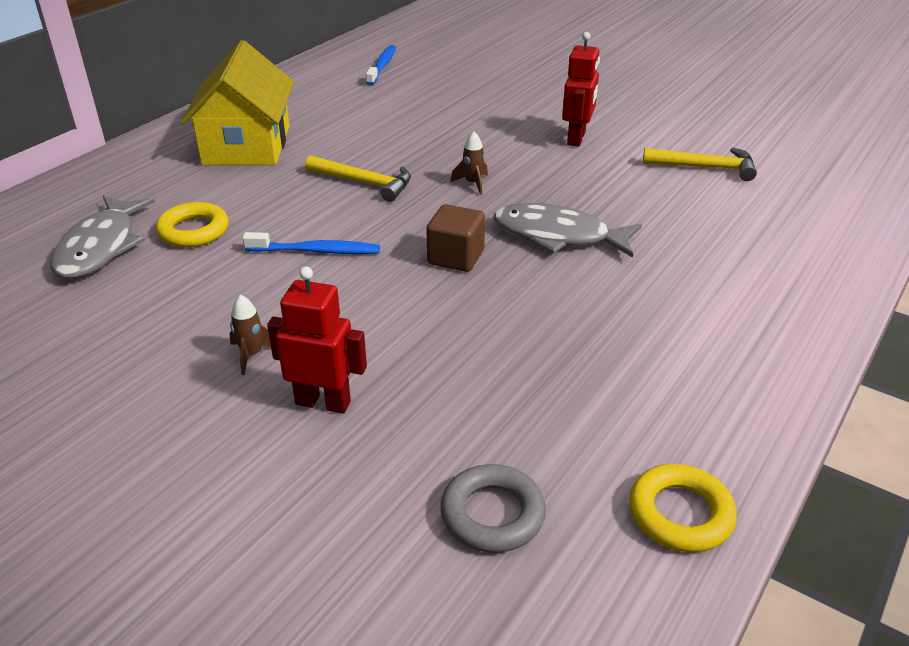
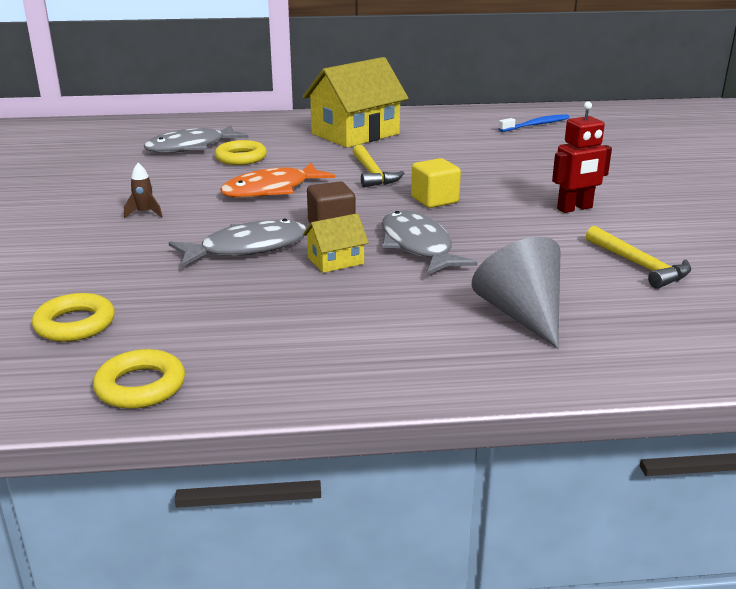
camera: 50 degrees right, 10 degrees down
(316, 251) = (271, 190): blue toothbrush -> orange fish
(323, 402) = (124, 245): red robot -> none
(443, 325) = (247, 248): none -> grey fish
(473, 183) = (434, 200): brown rocket -> yellow cube
(492, 514) = (75, 324): grey ring -> yellow ring
(535, 289) = (335, 261): none -> yellow house
(734, 251) = (521, 314): none -> grey cone

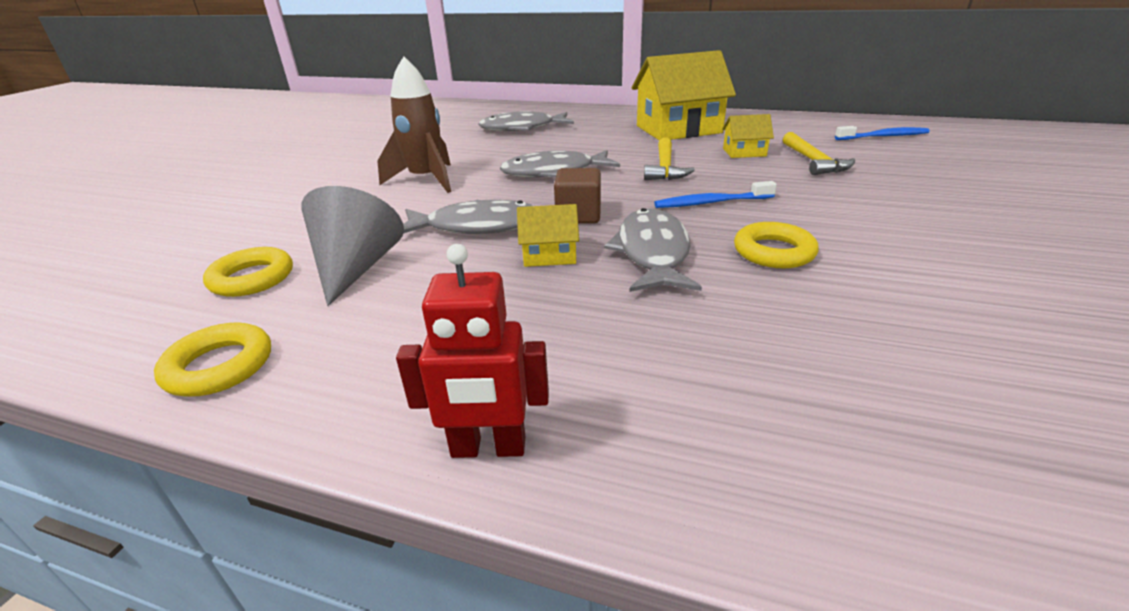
camera: 25 degrees right, 5 degrees up
(144, 213) = (426, 180): brown rocket -> brown rocket, size x2.26
(241, 158) = (554, 141): yellow ring -> yellow ring (773, 252)
(271, 190) = (554, 172): orange fish -> grey fish
(431, 151) = (744, 152): none -> yellow house
(434, 200) = (711, 203): yellow cube -> blue toothbrush
(521, 314) = (721, 375): grey cone -> grey cone (357, 267)
(575, 208) = (884, 236): red robot -> red robot (488, 448)
(638, 265) = (946, 333): yellow hammer -> yellow hammer (813, 161)

